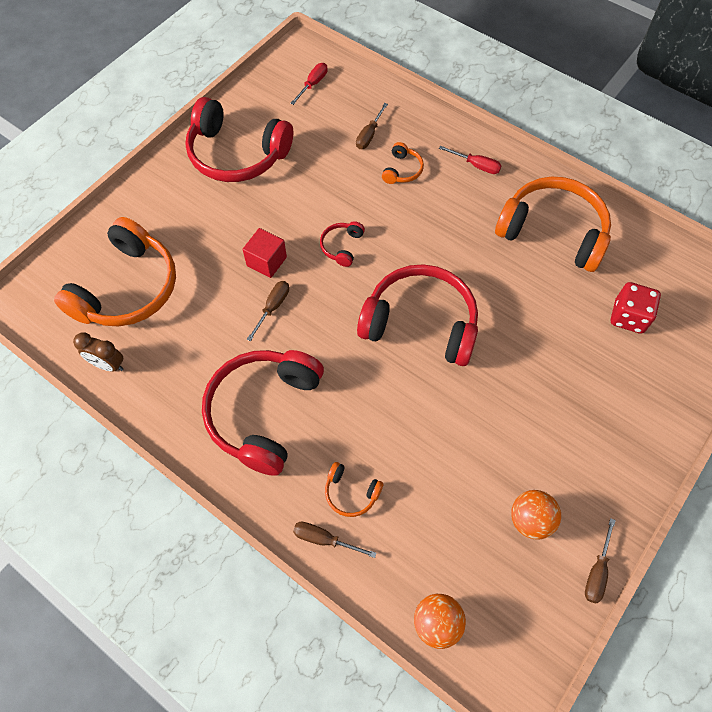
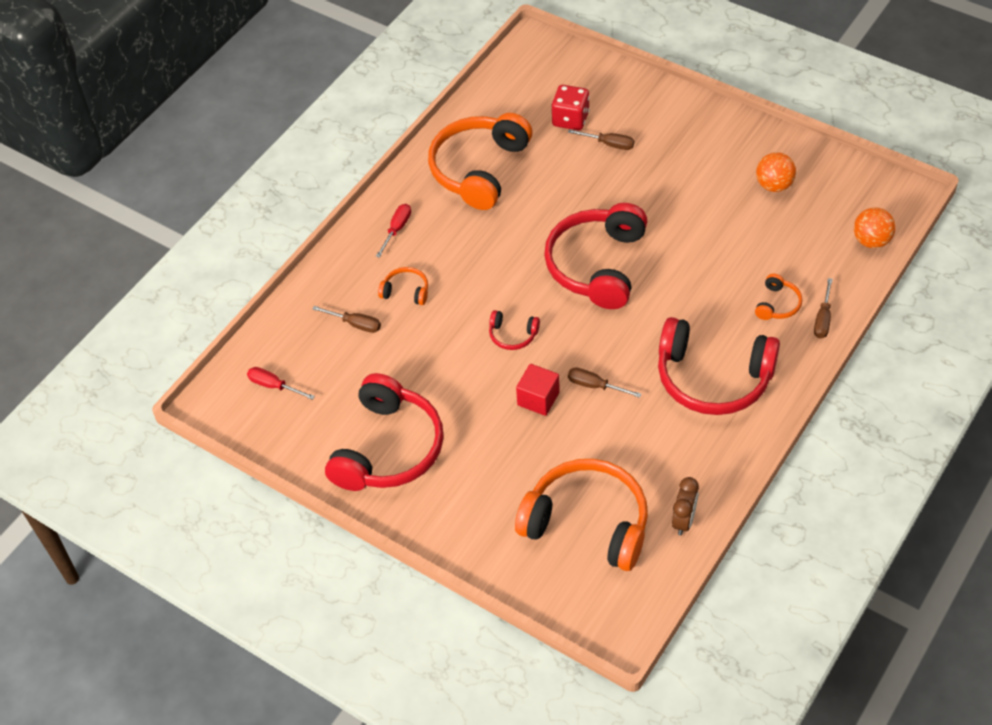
camera: 90 degrees left, 10 degrees down
(597, 571) = (806, 146): brown screwdriver -> brown screwdriver (609, 144)

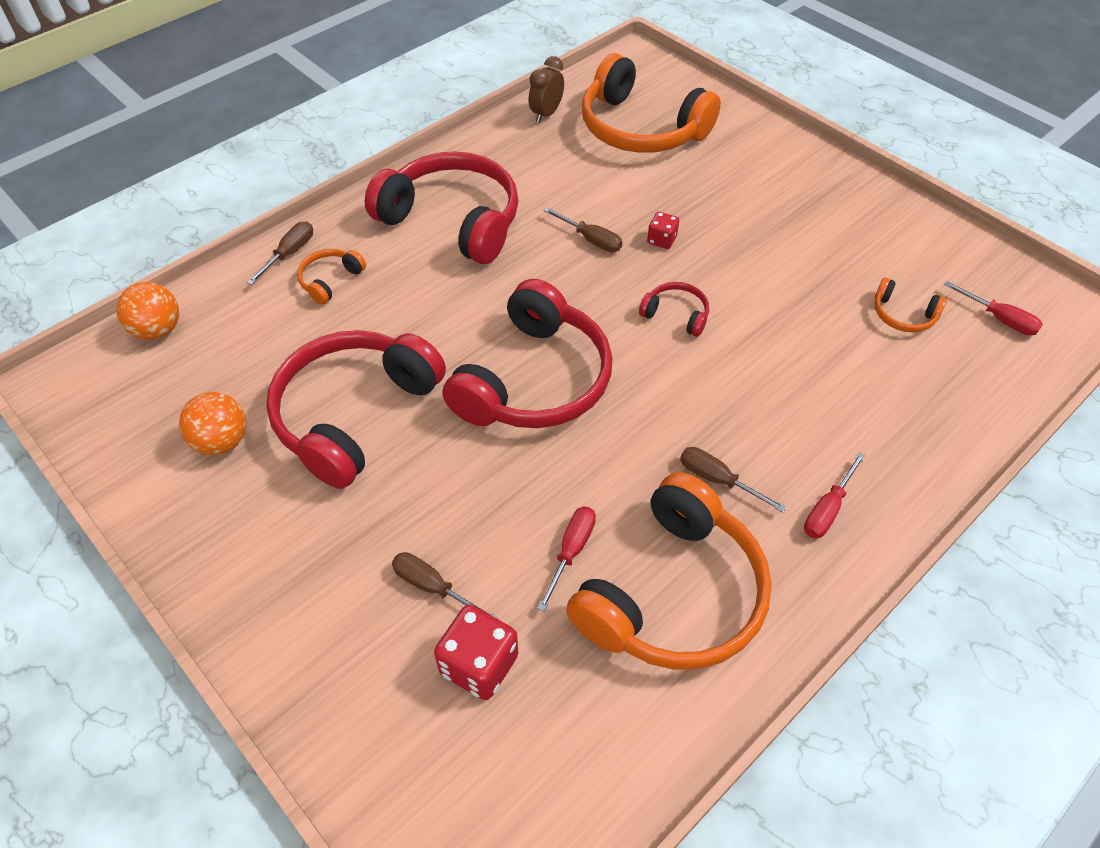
camera: 170 degrees left, 0 degrees up
(355, 324) = (892, 374): brown screwdriver -> brown screwdriver (717, 480)
(388, 448) = (846, 226): red headphones -> red headphones (354, 414)
(406, 291) = (817, 404): orange headphones -> orange headphones (903, 315)
(538, 399) = (661, 240): red cube -> red dice
(540, 176) = (571, 551): none -> red screwdriver

